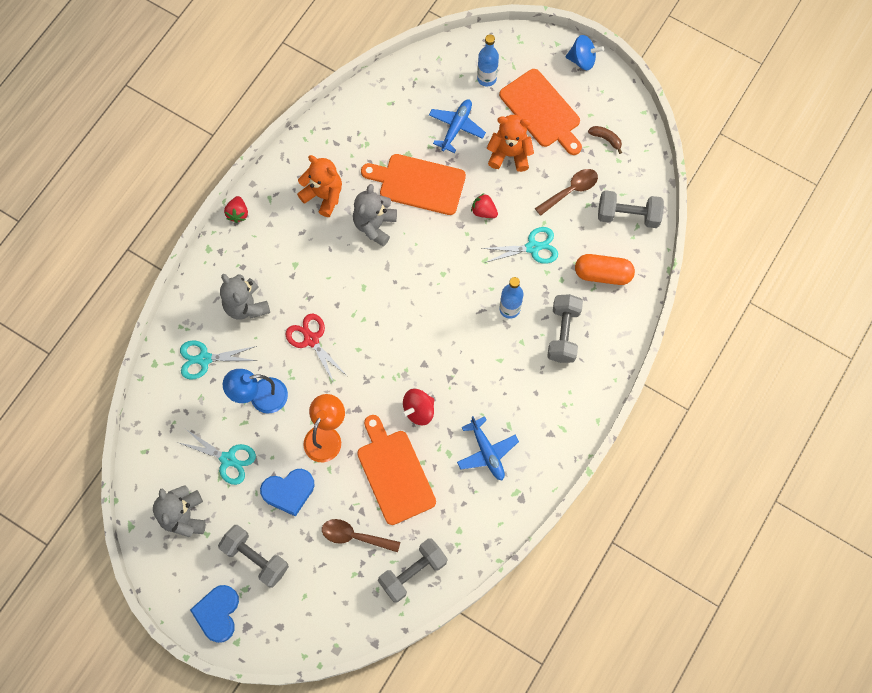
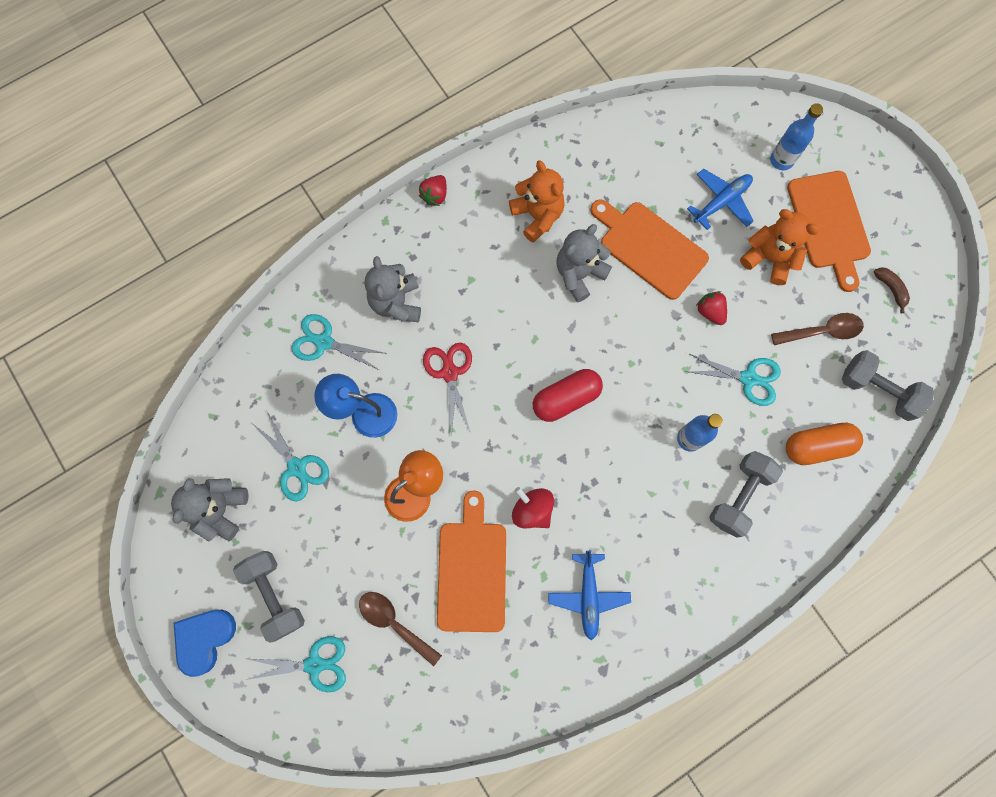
camera: 25 degrees right, 5 degrees up
(289, 491) = (345, 536): blue heart -> none
(309, 592) = (314, 664): none -> turquoise scissors
(407, 320) = (566, 399): none -> red capsule
(413, 572) = (440, 697): grey dumbbell -> none
(418, 410) = (532, 510): red spinning top -> red spinning top turned 60 degrees clockwise
(582, 60) = (902, 185): blue spinning top -> none
(602, 274) = (817, 446): orange capsule -> orange capsule turned 45 degrees counterclockwise

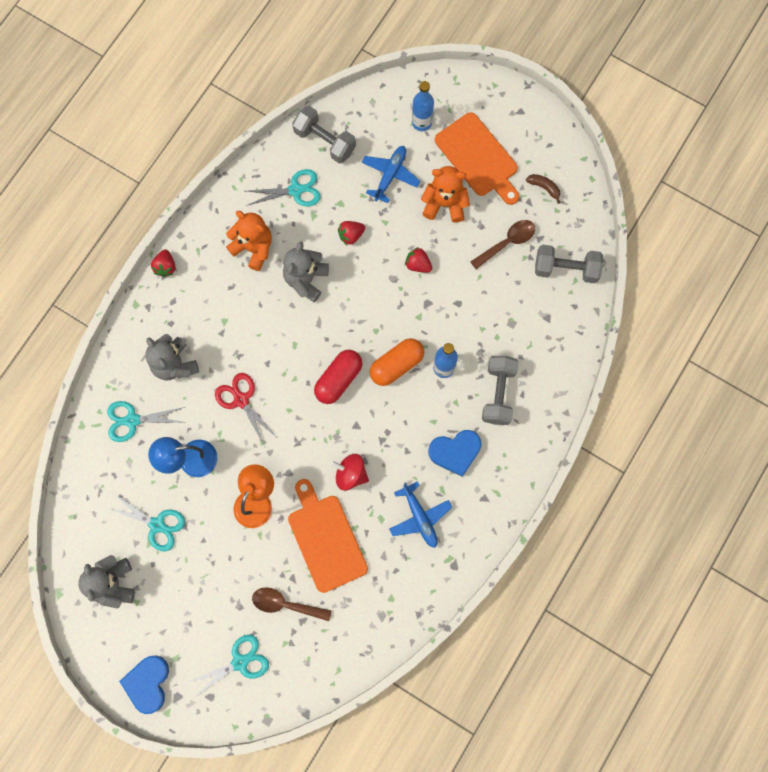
camera: 25 degrees left, 0 degrees up
(274, 595) = (185, 626): grey dumbbell -> grey dumbbell (325, 141)
(649, 248) = (351, 235): orange cutting board -> red strawberry
(661, 540) = (455, 452): none -> blue heart
(748, 378) = (468, 303): turquoise scissors -> turquoise scissors (296, 190)
(817, 446) = (539, 331): orange capsule -> orange capsule (396, 365)

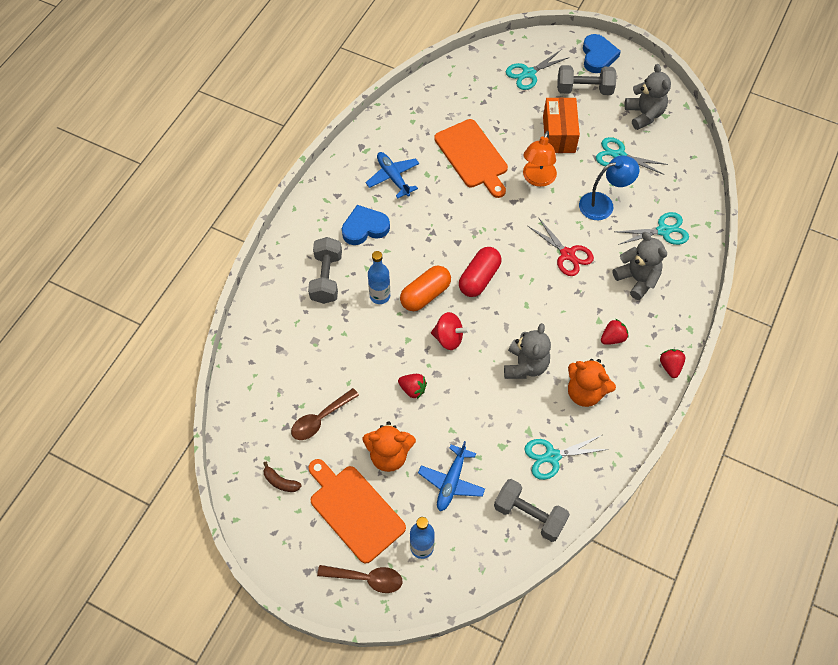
camera: 175 degrees right, 15 degrees down
(220, 562) = (559, 134): none -> orange box
(285, 604) = (499, 111): brown spoon -> brown spoon (366, 578)
(350, 474) = (457, 204): red spinning top -> red spinning top (448, 338)
(351, 235) = (485, 413): red strawberry -> red strawberry (612, 338)
(566, 269) = (259, 397): grey dumbbell -> grey dumbbell (584, 89)

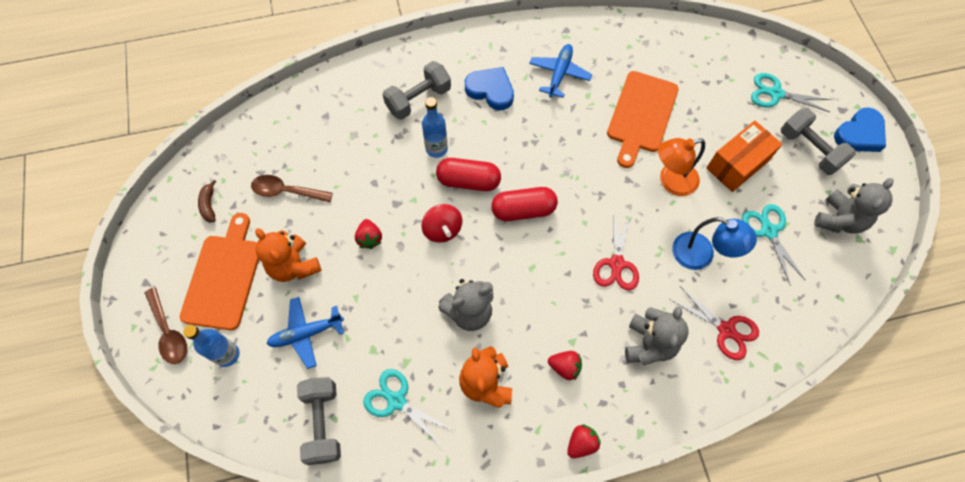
camera: 50 degrees right, 5 degrees up
(425, 294) = (468, 181): orange capsule -> red capsule
(663, 231) = (726, 330): turquoise scissors -> red scissors

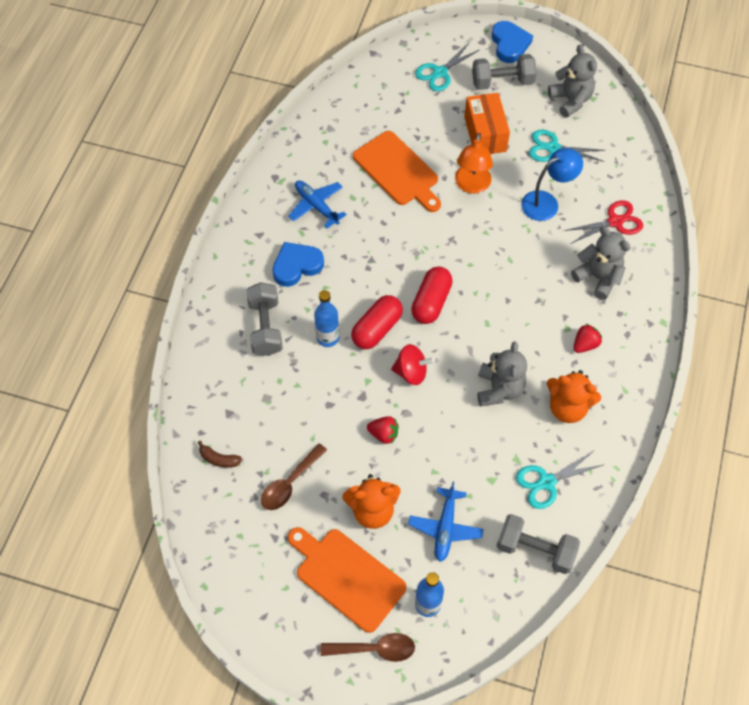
camera: 60 degrees left, 5 degrees down
(209, 205) = (260, 559): brown banana -> brown banana (219, 459)
(581, 443) = (650, 365): red strawberry -> none
(616, 264) = (520, 262): red scissors -> none

